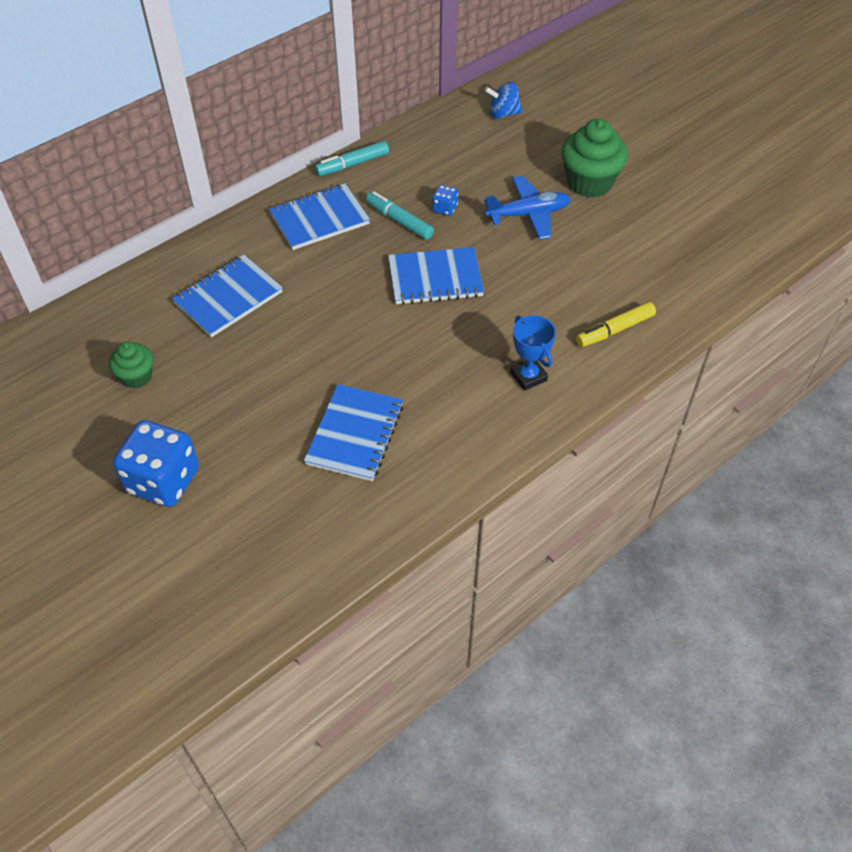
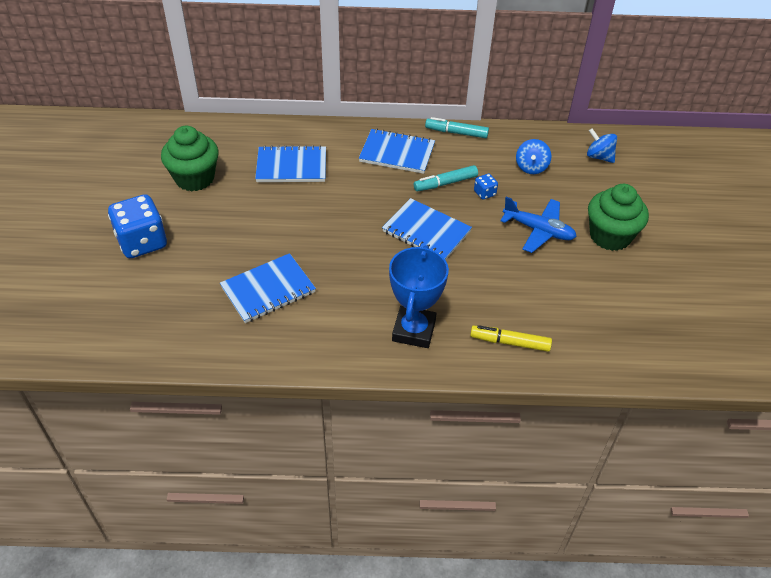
camera: 40 degrees right, 5 degrees down
(137, 376) = (194, 178): green cupcake -> green cupcake, size x1.76
(399, 221) = (445, 183): turquoise marker -> turquoise marker turned 105 degrees counterclockwise
(457, 158) = (531, 167): none -> blue spinning top
(528, 376) = (414, 330): blue trophy -> blue trophy, size x1.57

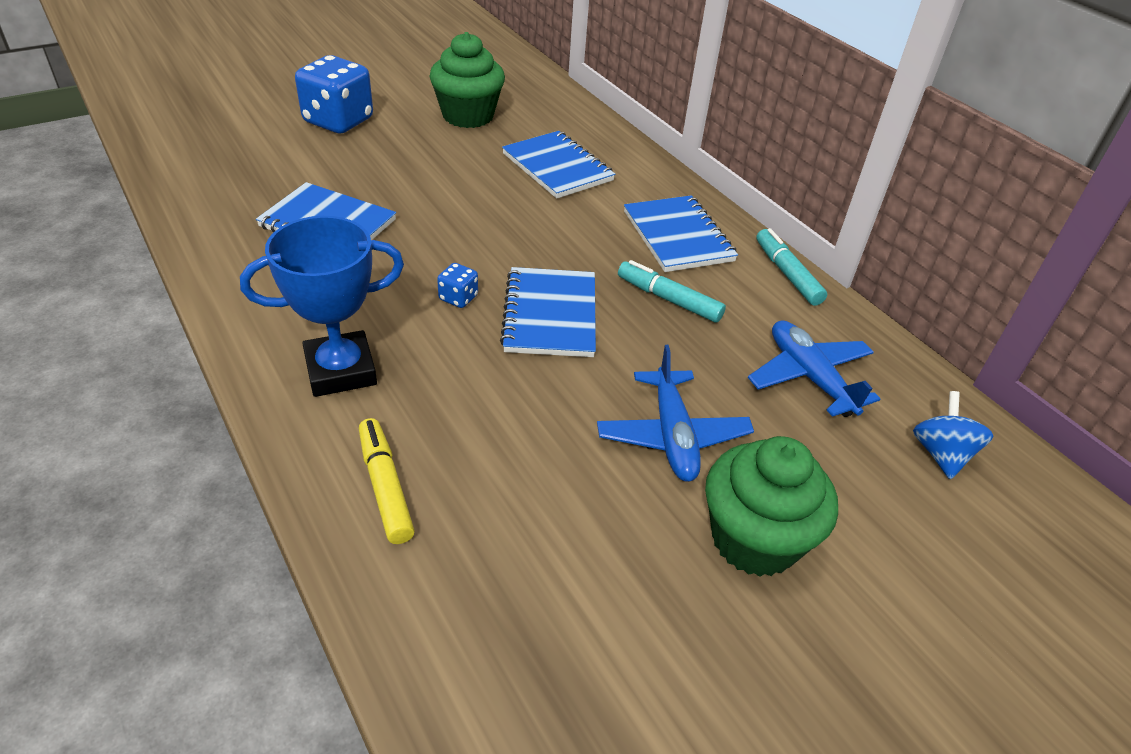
camera: 55 degrees right, 5 degrees down
(484, 193) = (691, 345): blue dice -> blue dice (458, 298)
(531, 167) = (809, 377): blue spinning top -> blue plane

